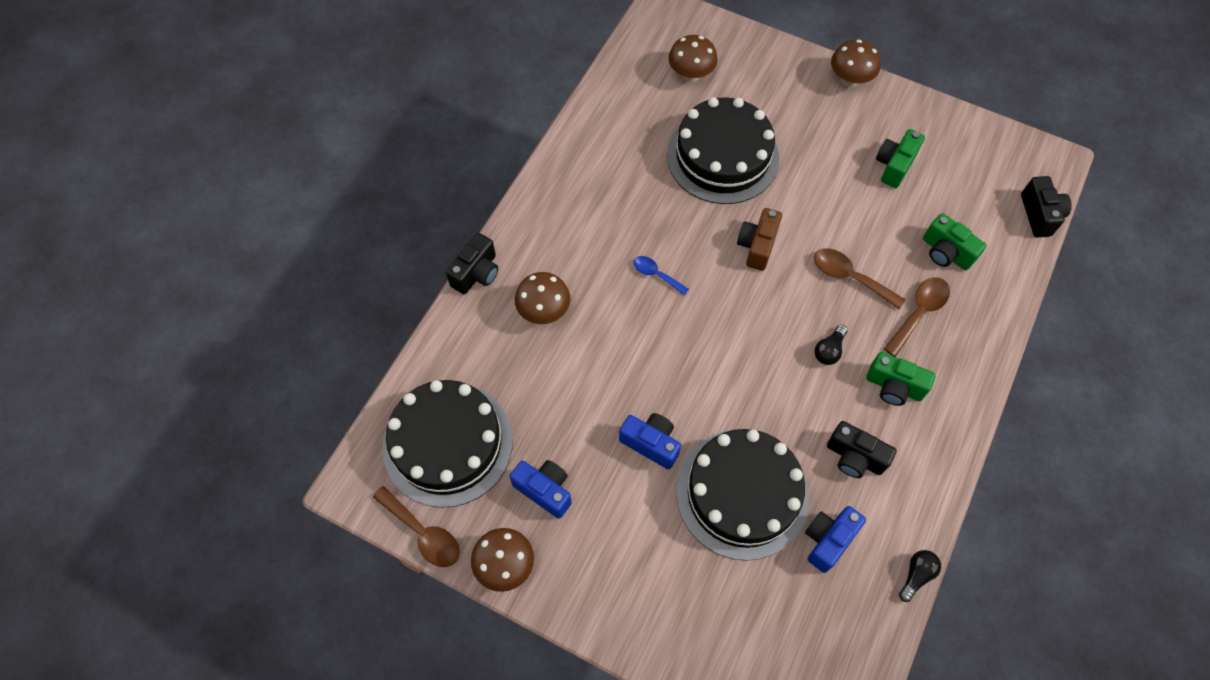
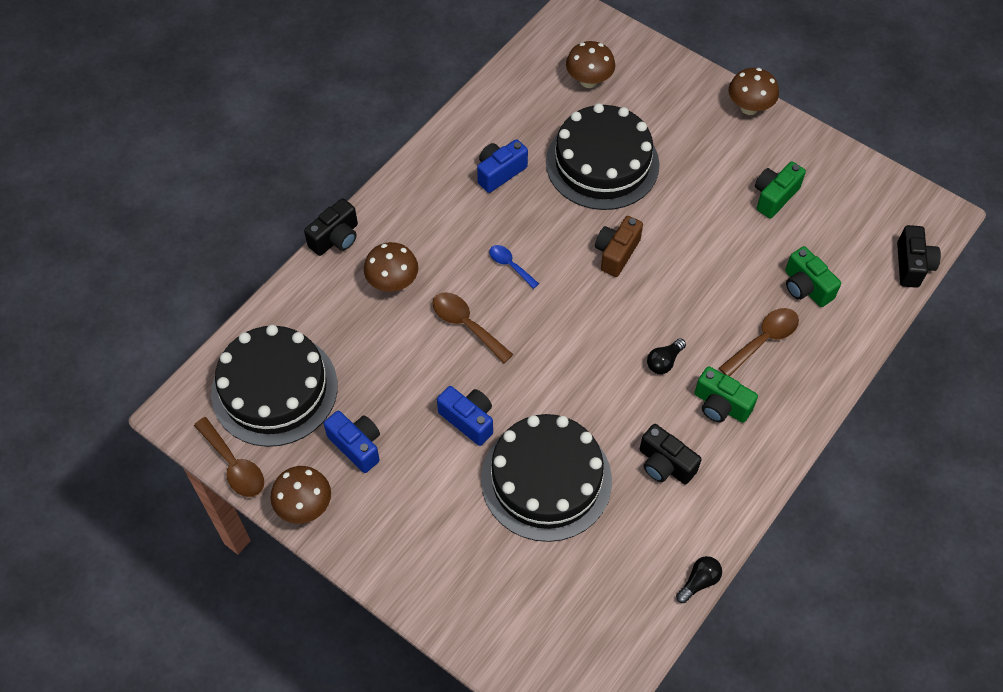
camera: 10 degrees right, 5 degrees down
(828, 540) = (620, 535): blue camera -> blue camera (499, 173)
(850, 277) = (702, 296): brown spoon -> brown spoon (466, 325)

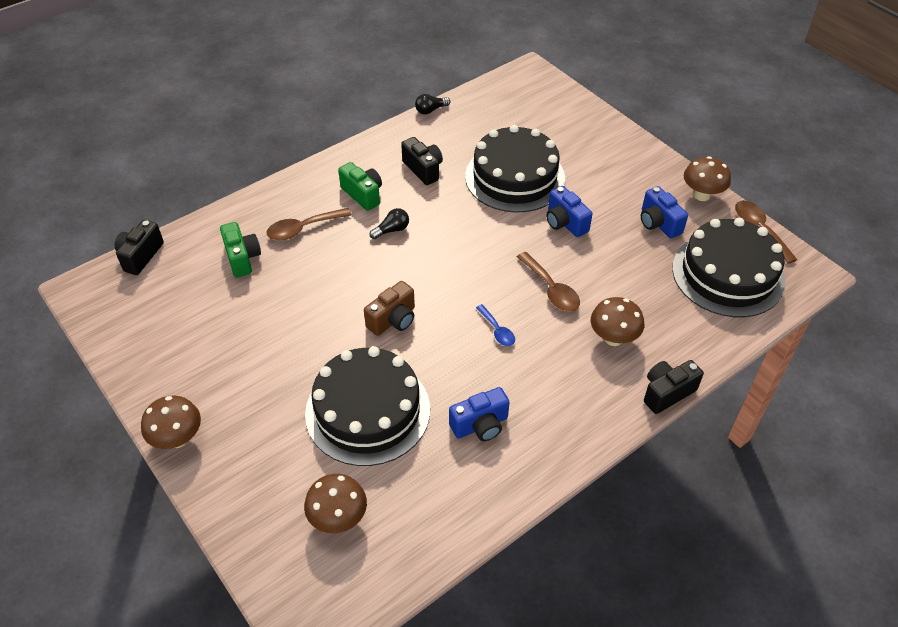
camera: 165 degrees left, 10 degrees down
(774, 196) = (216, 339): green camera -> none

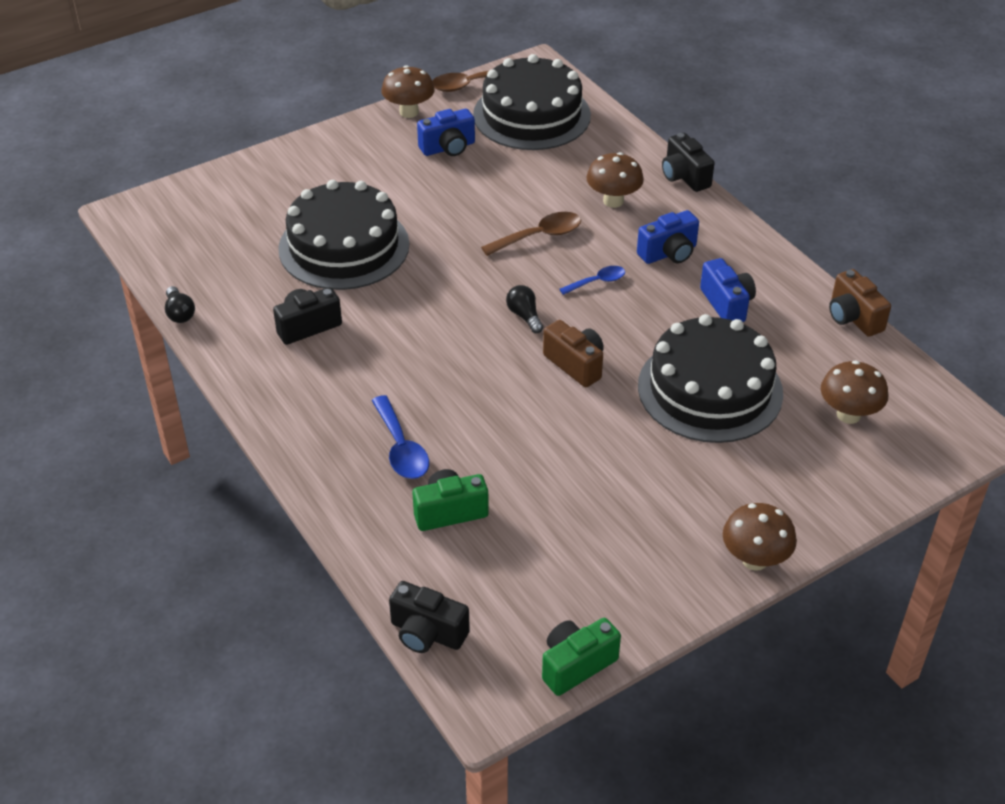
camera: 85 degrees left, 5 degrees down
(303, 228) = (401, 448): brown spoon -> blue spoon
(363, 194) = (344, 386): green camera -> green camera (576, 665)
(392, 230) = (420, 360): black light bulb -> black light bulb (524, 316)
(474, 532) = (853, 318): none -> brown camera
(565, 223) = (434, 214): blue camera -> blue camera (669, 253)

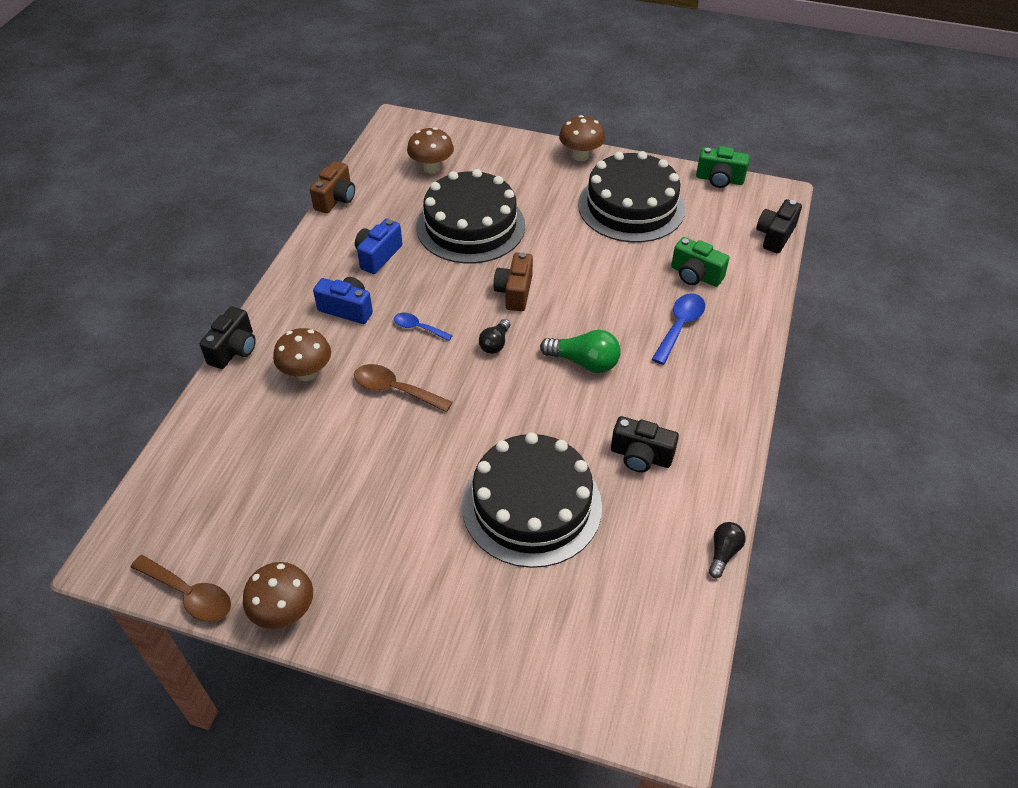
camera: 130 degrees left, 5 degrees up
(427, 633) = (775, 236): black camera -> black camera turned 135 degrees counterclockwise
(438, 356) = (584, 362): none -> green light bulb
(448, 148) = (322, 533): blue camera -> none
(531, 115) = (212, 505): black cake -> black cake (631, 206)

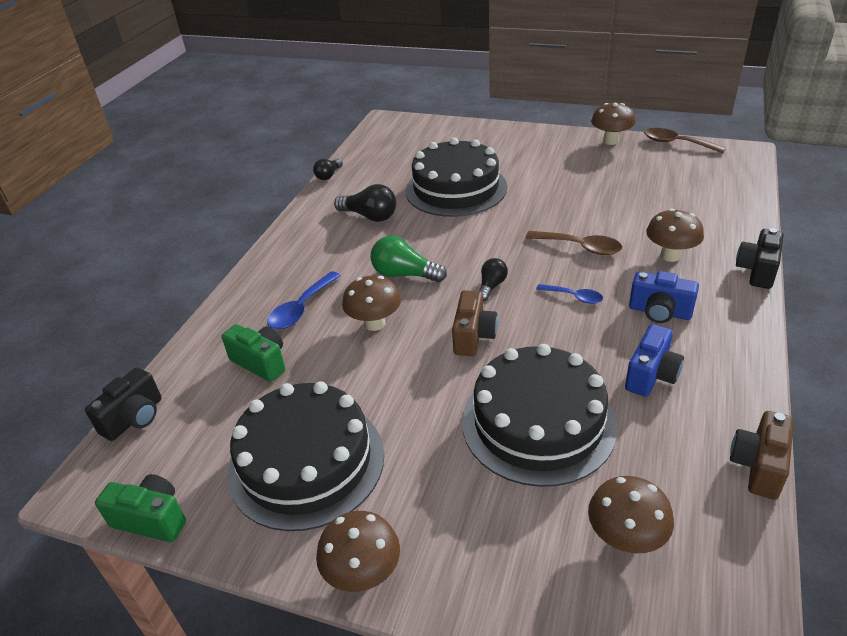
camera: 175 degrees left, 10 degrees down
(604, 308) = (375, 323): none -> brown mushroom
(640, 456) = (370, 216): black camera -> black light bulb

